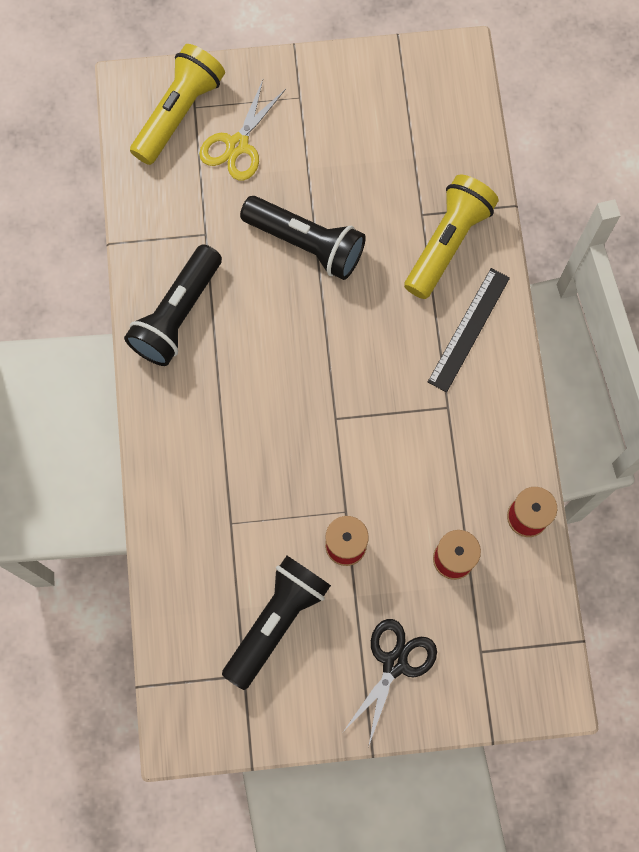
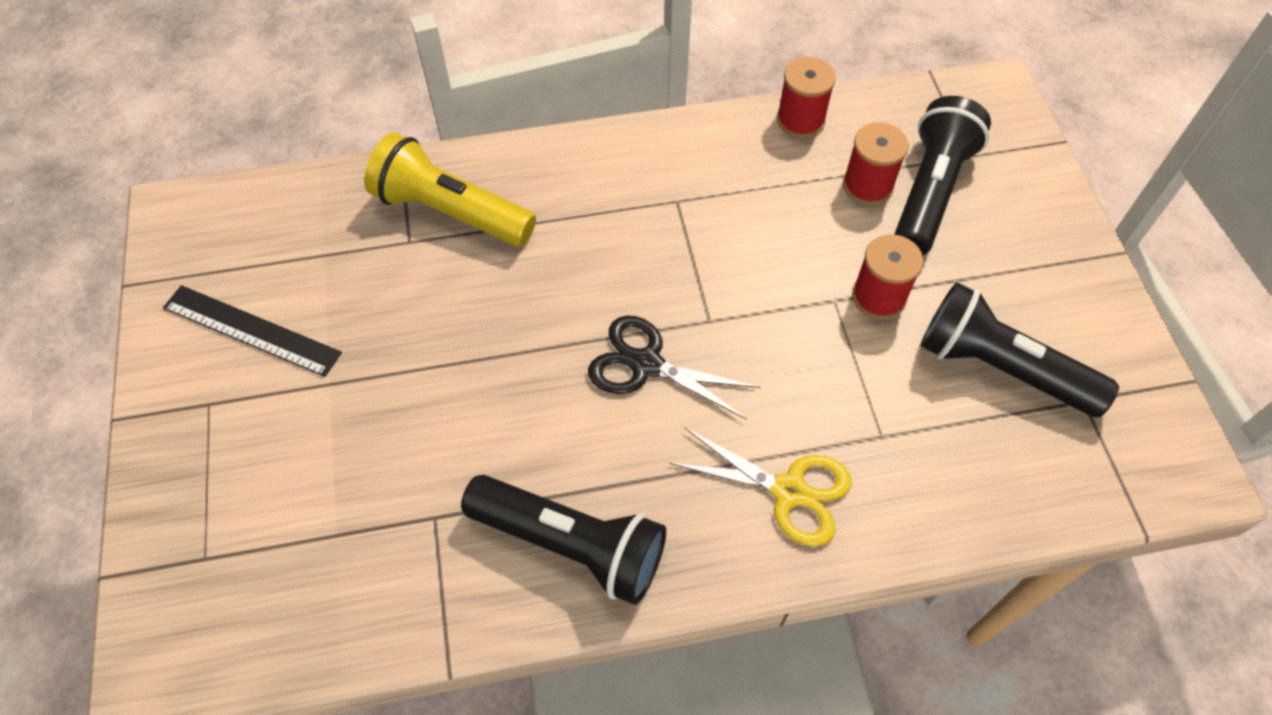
camera: 95 degrees left, 15 degrees down
(179, 112) = (211, 582): yellow flashlight -> none
(237, 145) = (281, 485): yellow scissors -> yellow scissors (789, 491)
(306, 244) = (451, 375): black flashlight -> black flashlight (930, 191)
(394, 663) = (1011, 236): black scissors -> black scissors (646, 364)
(469, 329) = (571, 184): black ruler -> black ruler (251, 330)

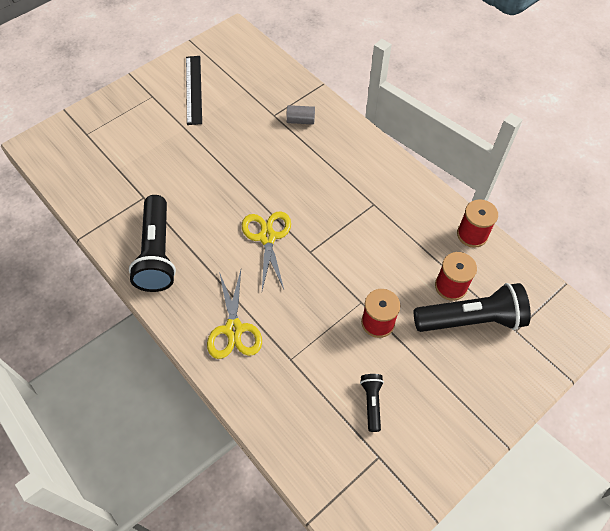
camera: 60 degrees right, 0 degrees up
(450, 211) = (300, 120): yellow flashlight -> grey cylinder
(646, 364) = (267, 237): black scissors -> yellow scissors
(999, 368) = (371, 402): black flashlight -> black flashlight, size x0.48

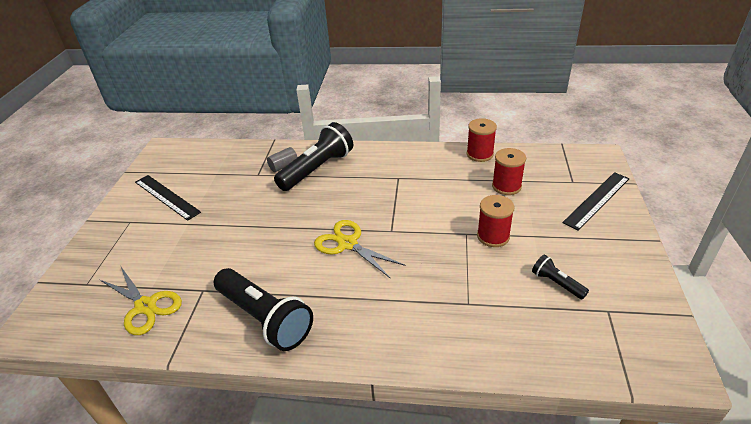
camera: 40 degrees left, 20 degrees down
(234, 329) = (400, 319): yellow scissors -> yellow scissors (145, 306)
(471, 319) = (542, 194): black flashlight -> black flashlight (317, 169)
(510, 366) = (597, 200): none -> black ruler

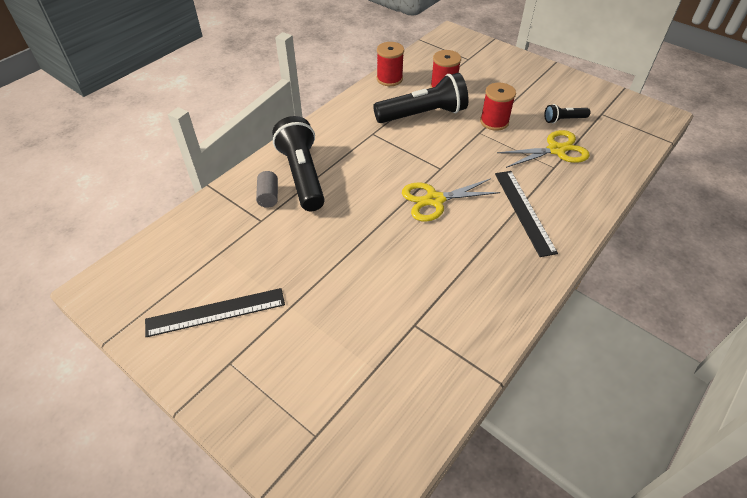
camera: 60 degrees left, 10 degrees up
(145, 306) = (402, 381): yellow scissors -> yellow scissors (556, 150)
(265, 318) = (489, 289): black flashlight -> black flashlight (423, 114)
(597, 200) = (497, 60): black ruler -> black ruler (524, 211)

